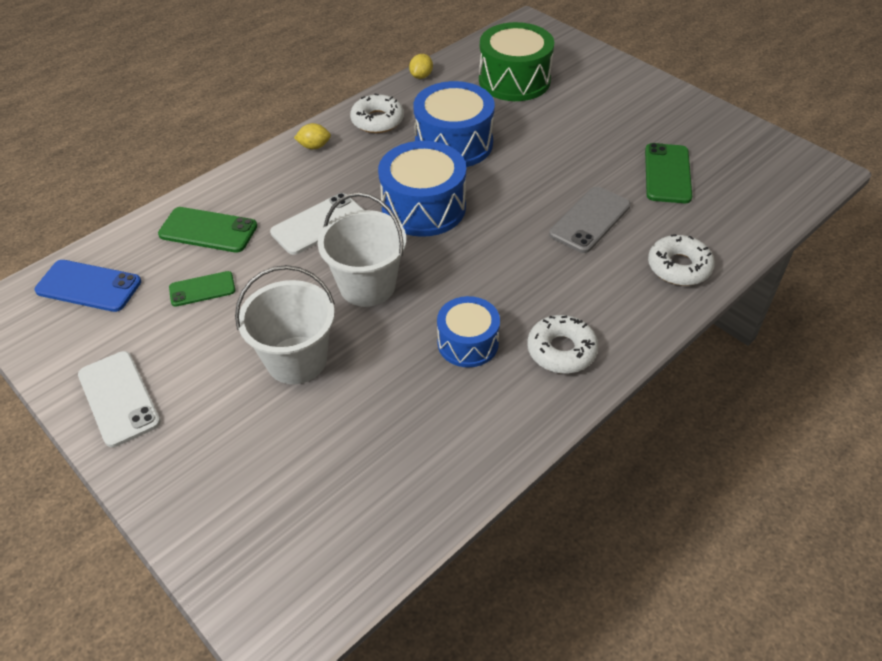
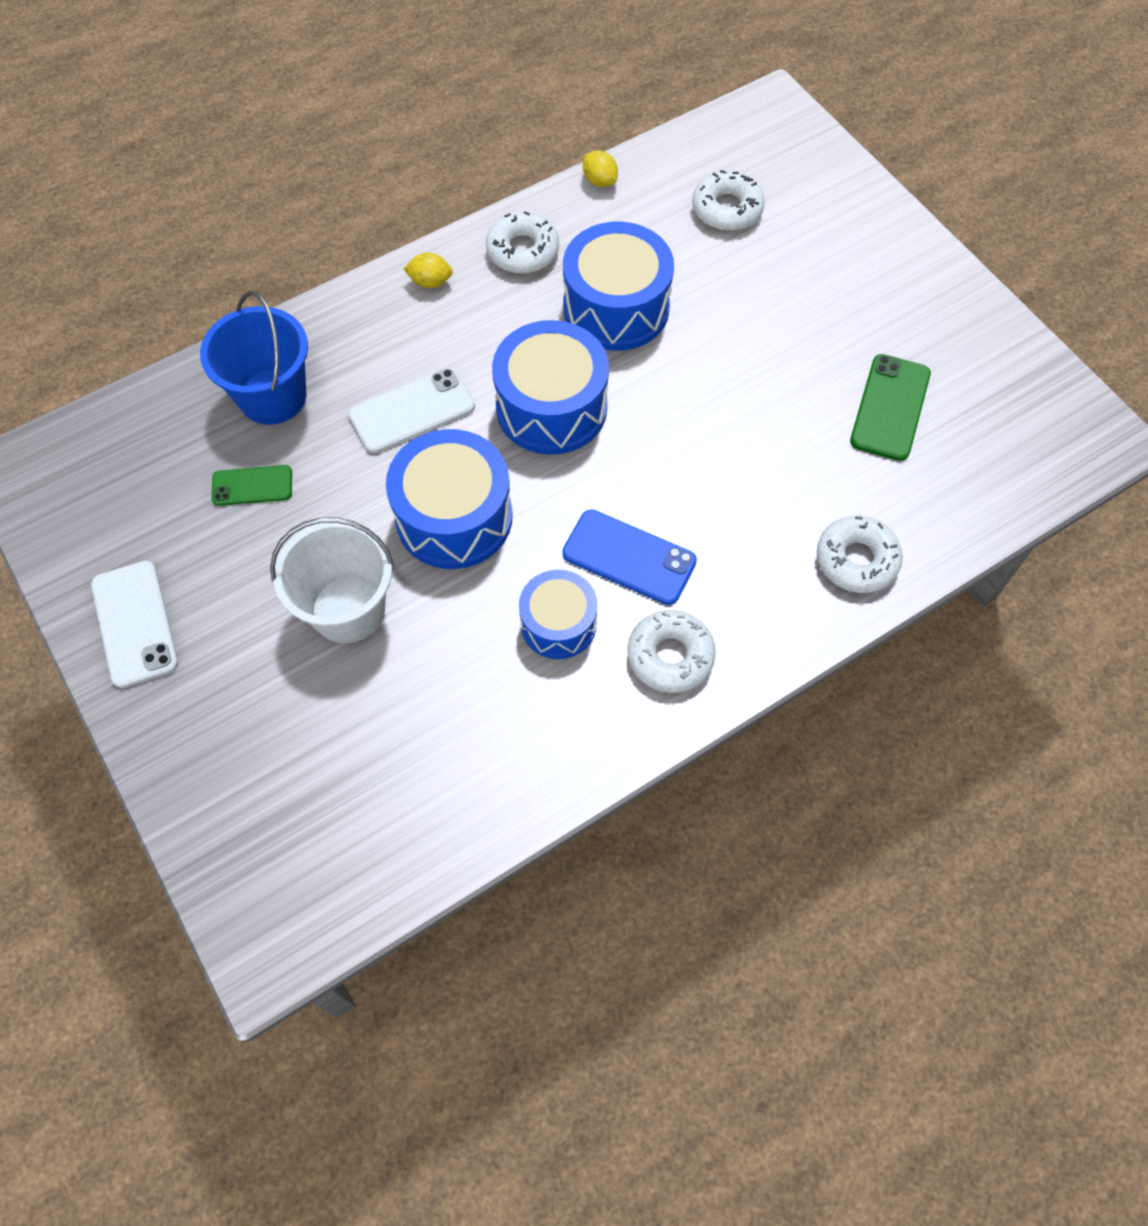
camera: 10 degrees right, 15 degrees up
(89, 286) = (117, 457): blue phone -> blue phone (629, 557)
(208, 230) = (272, 396): green phone -> blue bucket
(367, 286) = (454, 517): white bucket -> blue drum
(421, 76) = (599, 181): yellow lemon -> yellow lemon turned 75 degrees counterclockwise
(514, 80) = (727, 209): green drum -> white donut
(590, 220) = (763, 465): grey phone -> none

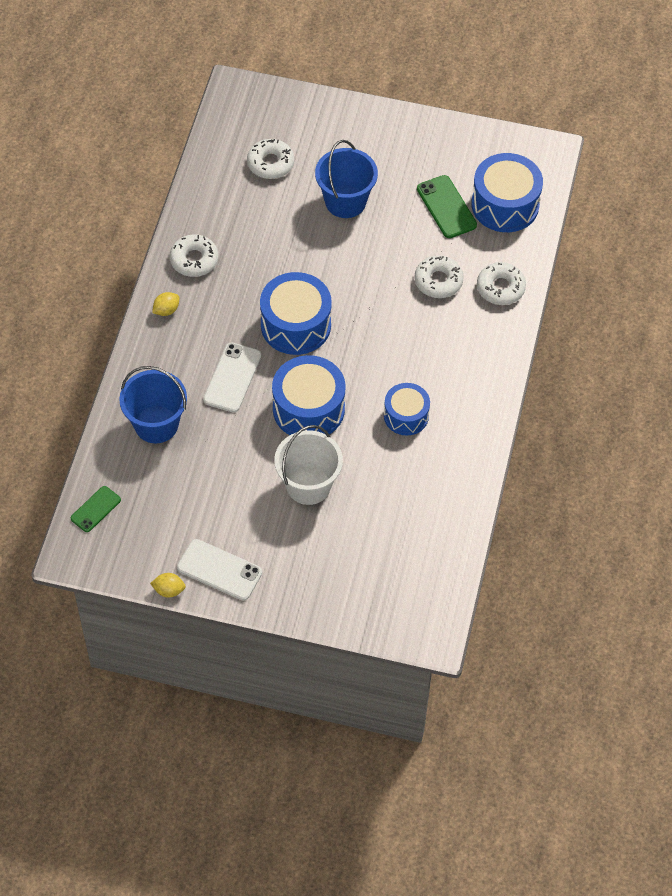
camera: 45 degrees left, 5 degrees down
(252, 486) = (198, 470): green phone -> green phone (95, 509)
(599, 181) = (191, 195): yellow lemon -> yellow lemon (169, 590)
(616, 308) = (272, 254): blue drum -> blue drum (505, 205)
(629, 557) = (405, 364): blue phone -> none
(670, 656) = (466, 390): white donut -> white donut (438, 281)
(768, 311) = (345, 201): none -> blue bucket

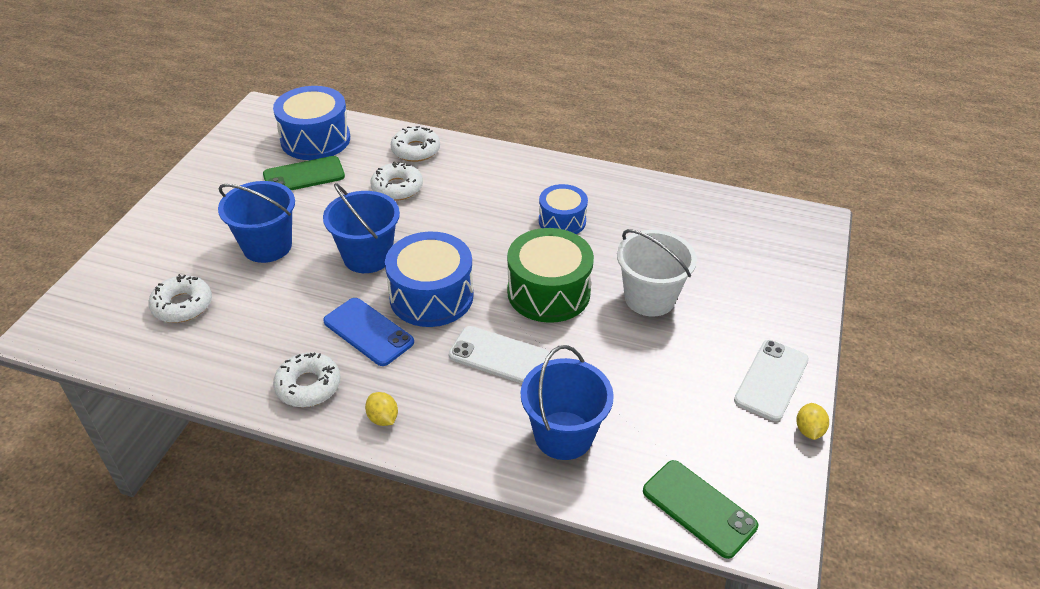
camera: 85 degrees left, 15 degrees down
(95, 509) = (699, 508): green phone -> green phone, size x1.55
(252, 288) = (368, 332): none -> blue phone
(308, 409) = (548, 292): blue drum -> green drum
(340, 273) = (367, 256): none -> blue bucket

